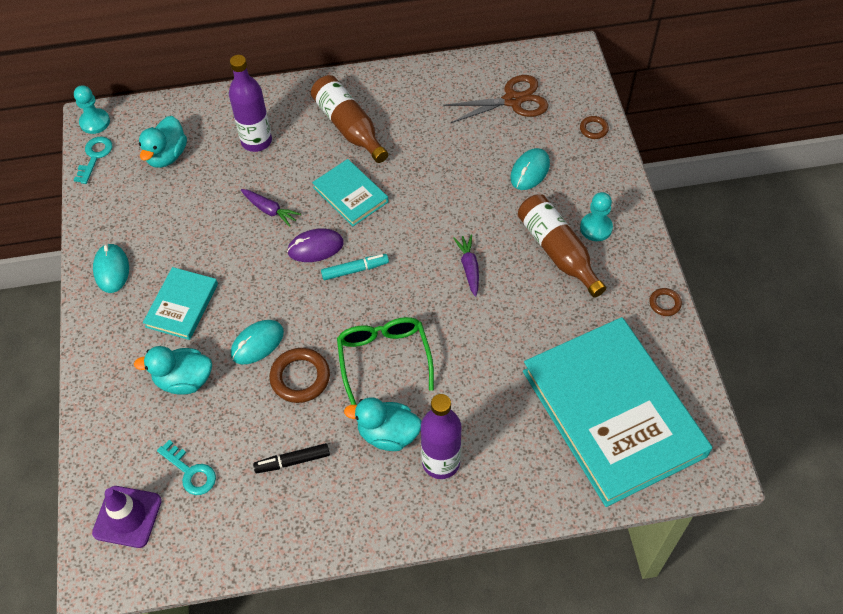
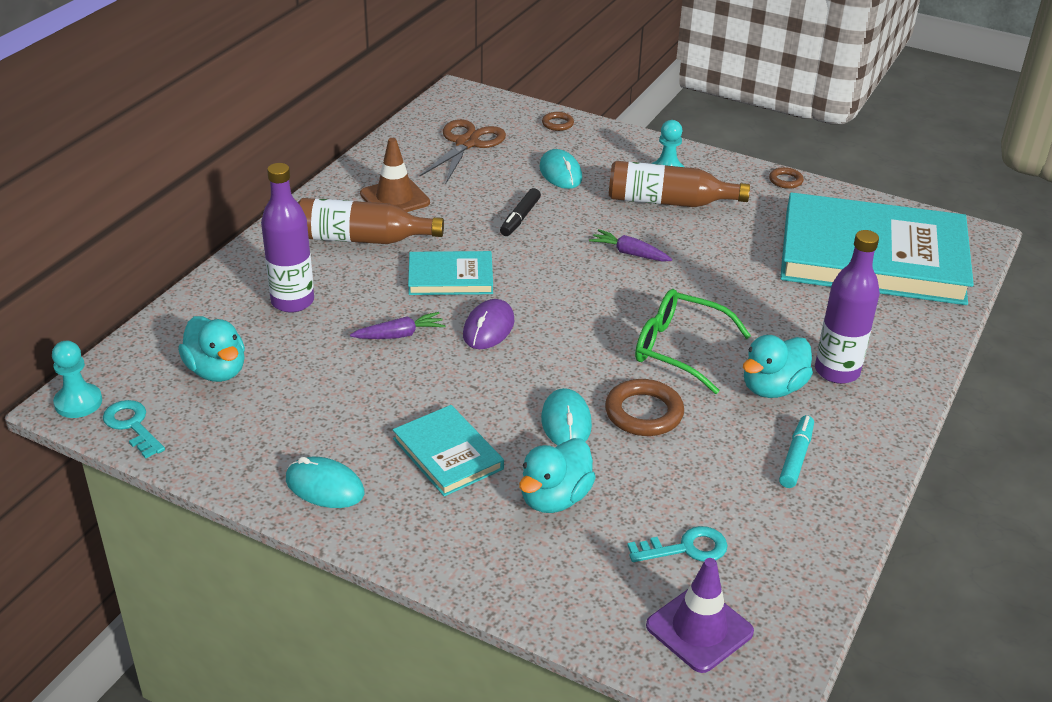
camera: 55 degrees left, 20 degrees down
(292, 461) = (744, 465): black marker -> black marker (520, 218)
(355, 270) = (549, 317): turquoise marker -> turquoise marker (796, 457)
(408, 111) = (395, 198): none -> brown traffic cone

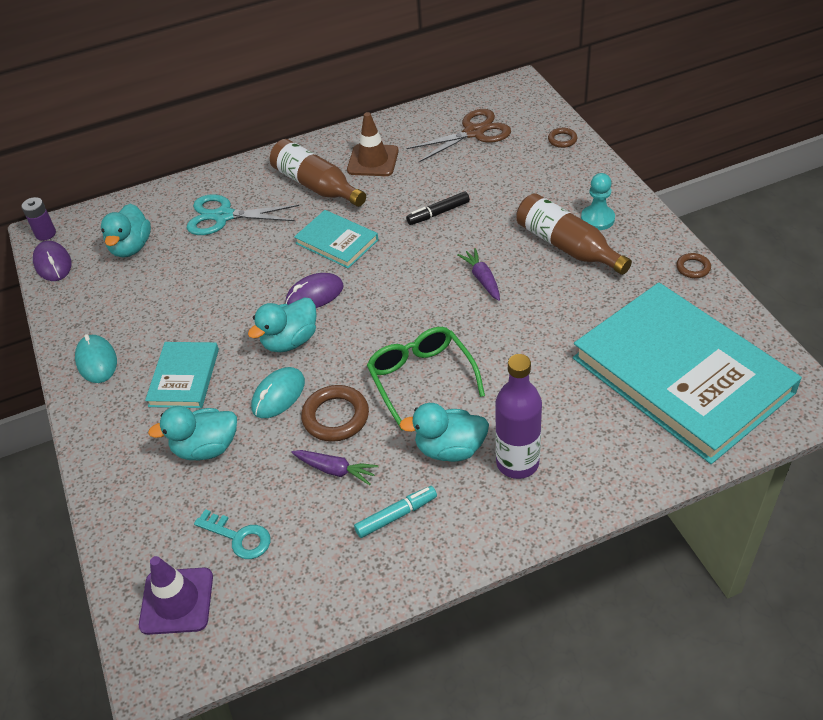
camera: 45 degrees right, 10 degrees up
(78, 402) = (46, 234): turquoise pawn -> purple battery
(132, 426) = (53, 263): turquoise key -> purple mouse
(292, 302) = (224, 216): purple bottle -> turquoise scissors
(399, 335) = (256, 272): purple carrot -> purple carrot (335, 470)
(516, 375) = (290, 341): none -> turquoise duck
(560, 173) = (513, 185): turquoise mouse -> none

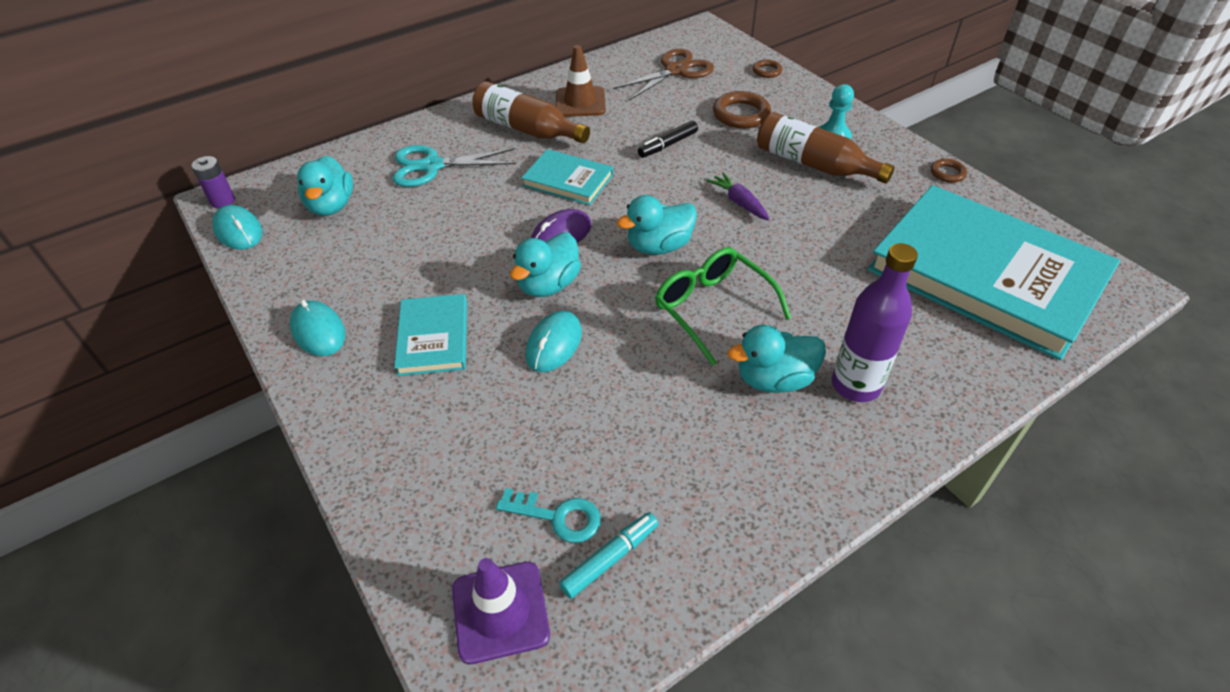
camera: 15 degrees left, 0 degrees up
(53, 263) = (238, 231): purple mouse -> turquoise mouse
(206, 448) = (484, 415): turquoise duck -> turquoise duck (659, 246)
(335, 417) = (630, 360): brown ring -> brown ring (741, 114)
(335, 470) = (650, 420): purple carrot -> none
(396, 515) = (742, 463): turquoise marker -> turquoise marker (610, 559)

